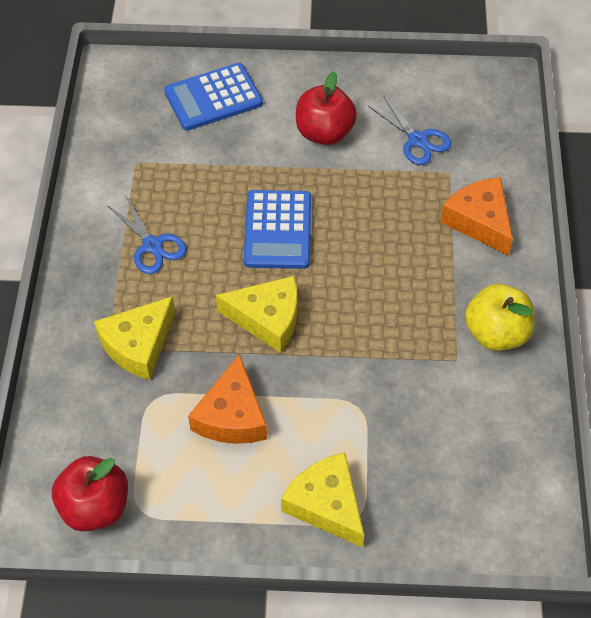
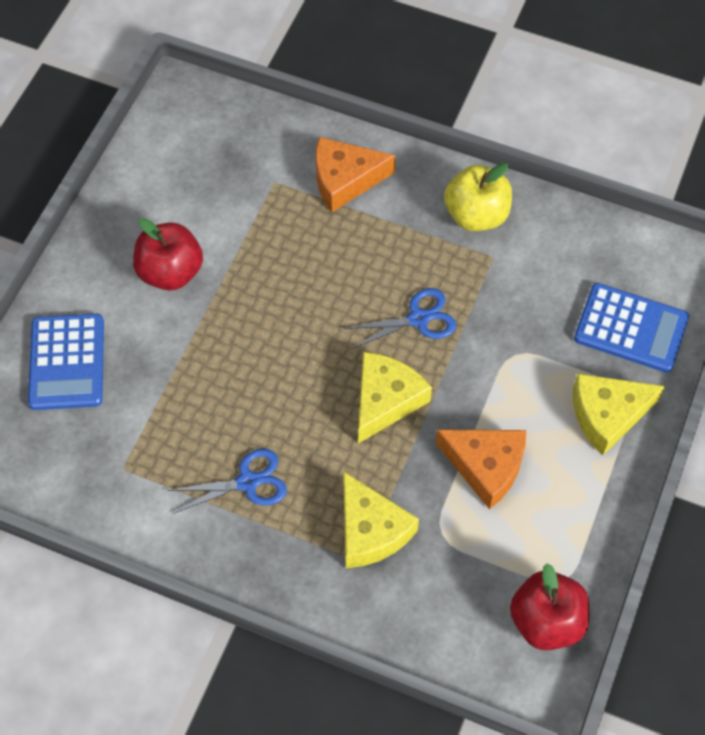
camera: 70 degrees left, 5 degrees up
(278, 230) = (279, 356): blue calculator -> blue calculator (631, 328)
(417, 140) = (221, 193): blue scissors -> blue scissors (418, 319)

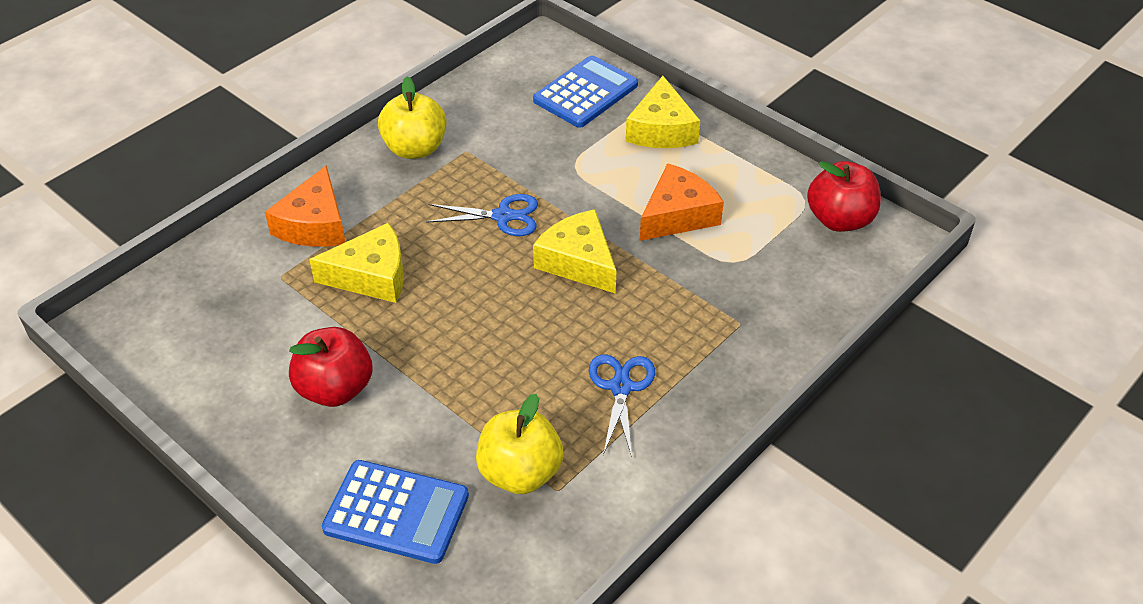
camera: 70 degrees left, 15 degrees down
(131, 435) = (520, 473): none -> yellow apple
(370, 530) = (711, 309): yellow cheese -> yellow cheese (371, 276)
(418, 319) = (503, 216): blue scissors -> blue scissors turned 90 degrees clockwise

